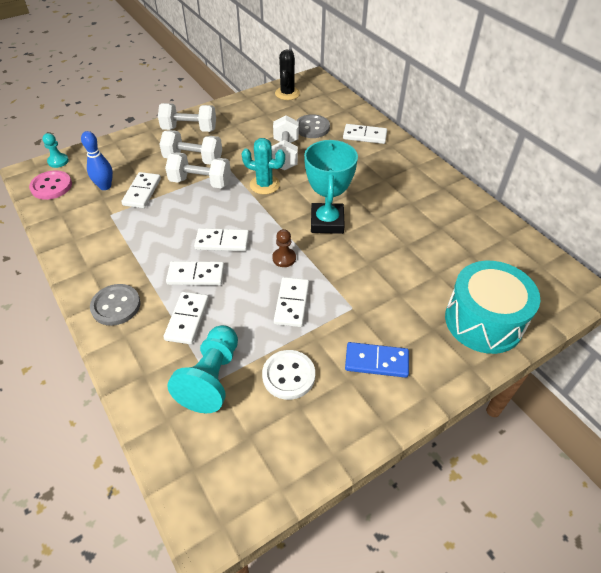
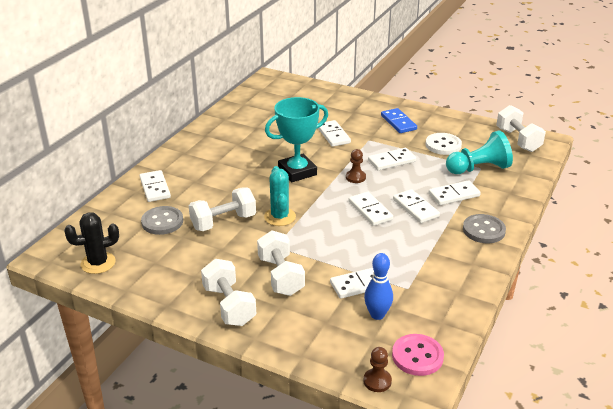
camera: 120 degrees left, 15 degrees down
(58, 161) = (377, 381): turquoise pawn -> brown pawn
(200, 182) = (311, 255): white dumbbell -> white dumbbell (518, 140)
(383, 281) = (333, 135): none -> white domino
(483, 321) = (329, 99): turquoise drum -> none

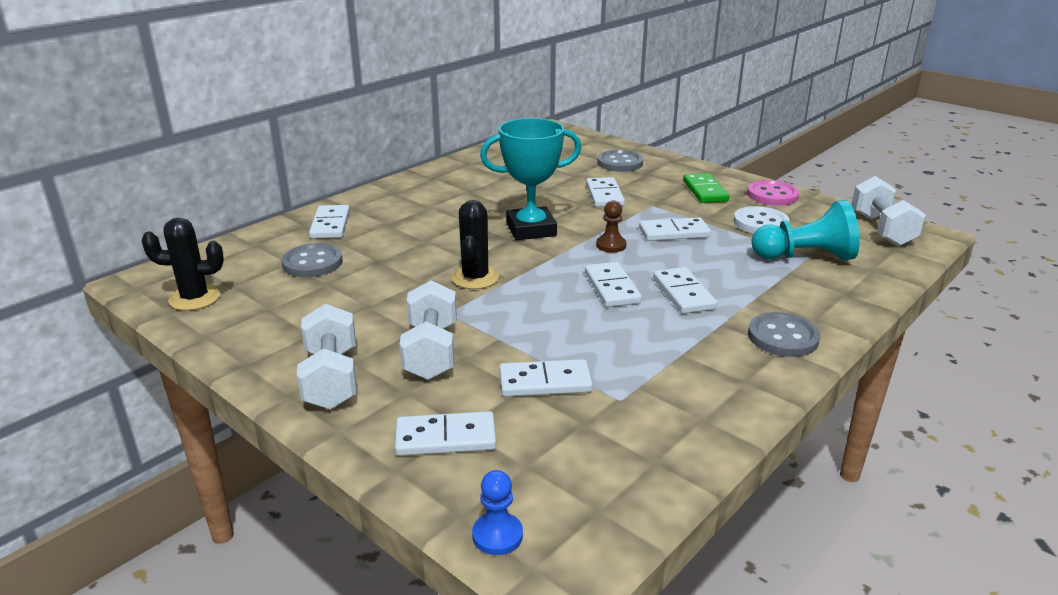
camera: 15 degrees right, 5 degrees down
(223, 222) = (393, 274): white dumbbell -> none
(280, 217) = (475, 278): turquoise cactus -> black cactus
(331, 105) = (620, 163): none -> grey button
(377, 315) = (551, 430): blue bowling pin -> none
(377, 381) = (497, 535): brown pawn -> blue pawn
(398, 122) = (705, 191): blue domino -> green domino
(417, 356) = (587, 507): pink button -> pink button (772, 195)
(454, 195) = (752, 284): white domino -> white domino (446, 438)

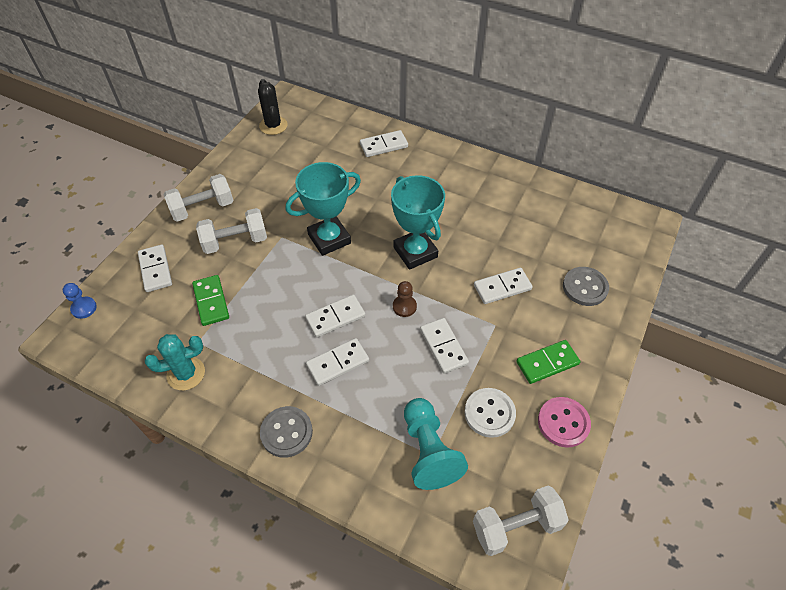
camera: 75 degrees right, 25 degrees up
(312, 263) = (327, 156): grey button -> none
(475, 278) = (329, 239): black cactus -> turquoise trophy
(545, 382) = (211, 301): white domino -> green domino
(678, 414) = (186, 373): none -> turquoise cactus

